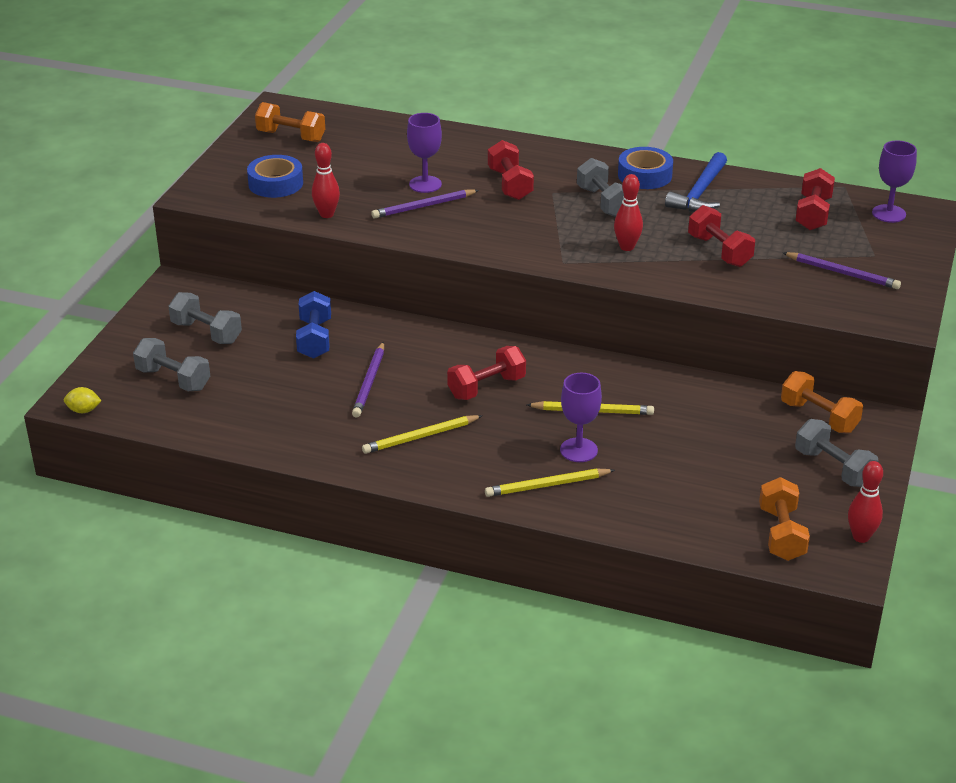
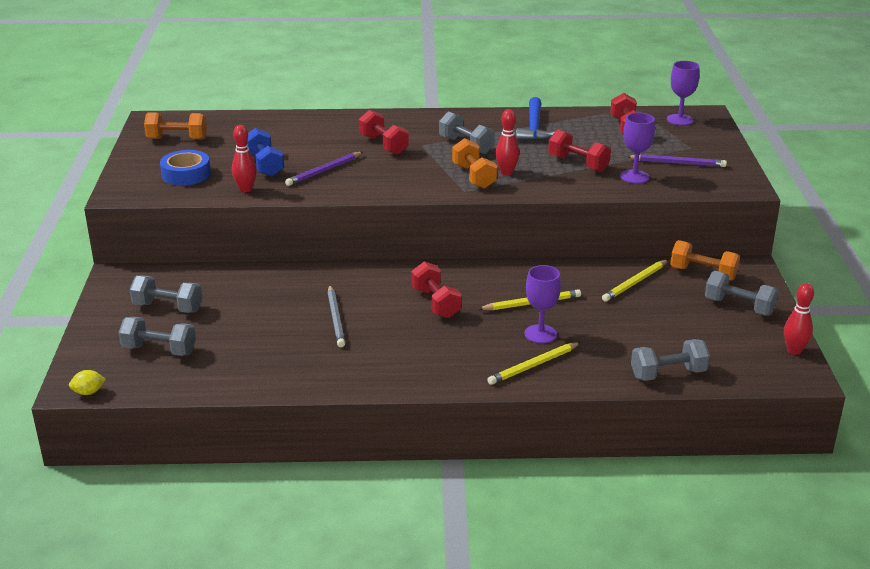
camera: 20 degrees left, 5 degrees down
(314, 339) = (267, 294): blue dumbbell -> blue dumbbell (264, 165)
(369, 382) = (335, 318): purple pencil -> grey pencil
(420, 437) = (406, 351): yellow pencil -> yellow pencil (635, 282)
(425, 184) = (314, 155): purple goblet -> purple goblet (634, 177)
(486, 387) = (436, 303): red dumbbell -> red dumbbell turned 60 degrees counterclockwise
(644, 175) = (484, 122): blue tape -> none
(692, 530) = (668, 374): none -> grey dumbbell
(781, 534) = (736, 361): orange dumbbell -> orange dumbbell (474, 176)

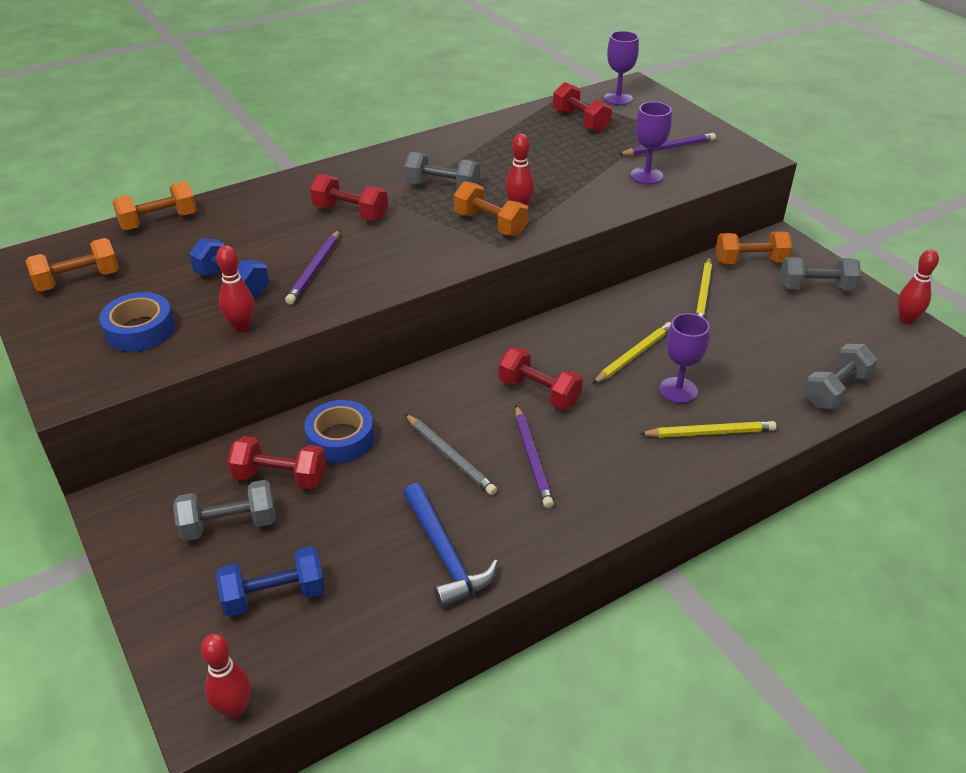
camera: 30 degrees left, 10 degrees up
(88, 392) = (234, 709): yellow lemon -> red bowling pin
(159, 350) = (274, 595): grey dumbbell -> blue dumbbell
(256, 118) = (159, 221): none -> orange dumbbell
(276, 286) = (340, 438): none -> blue tape
(389, 337) = (532, 458): none -> purple pencil
(533, 365) = (709, 433): yellow pencil -> yellow pencil turned 120 degrees counterclockwise
(534, 128) = (490, 145): blue hammer -> blue hammer (444, 554)
(578, 164) = (578, 176): red dumbbell -> red dumbbell (280, 477)

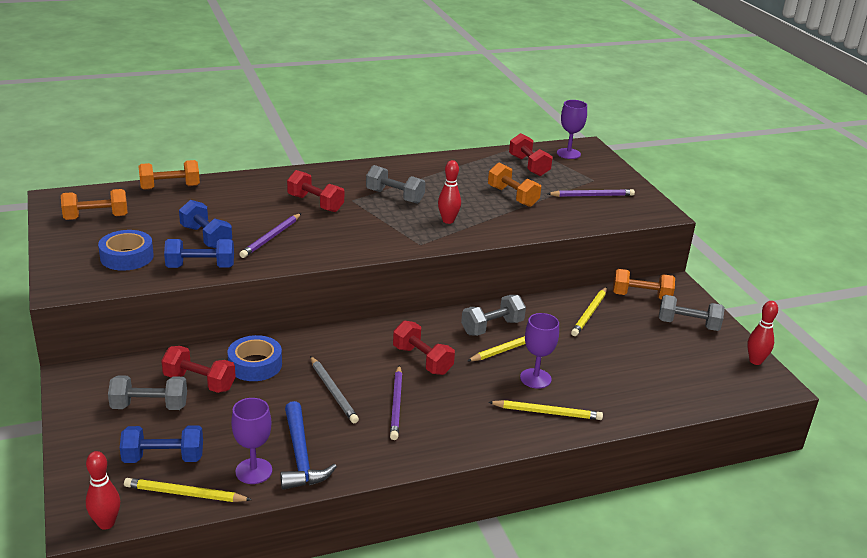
camera: 10 degrees right, 10 degrees down
(241, 327) = (200, 267): red bowling pin -> blue dumbbell
(321, 641) = (185, 494): none -> yellow pencil
(490, 224) = (420, 228): orange dumbbell -> orange dumbbell (512, 196)
(646, 176) = (563, 213): purple goblet -> purple goblet (254, 471)
(835, 390) = (667, 401): grey dumbbell -> grey dumbbell (492, 327)

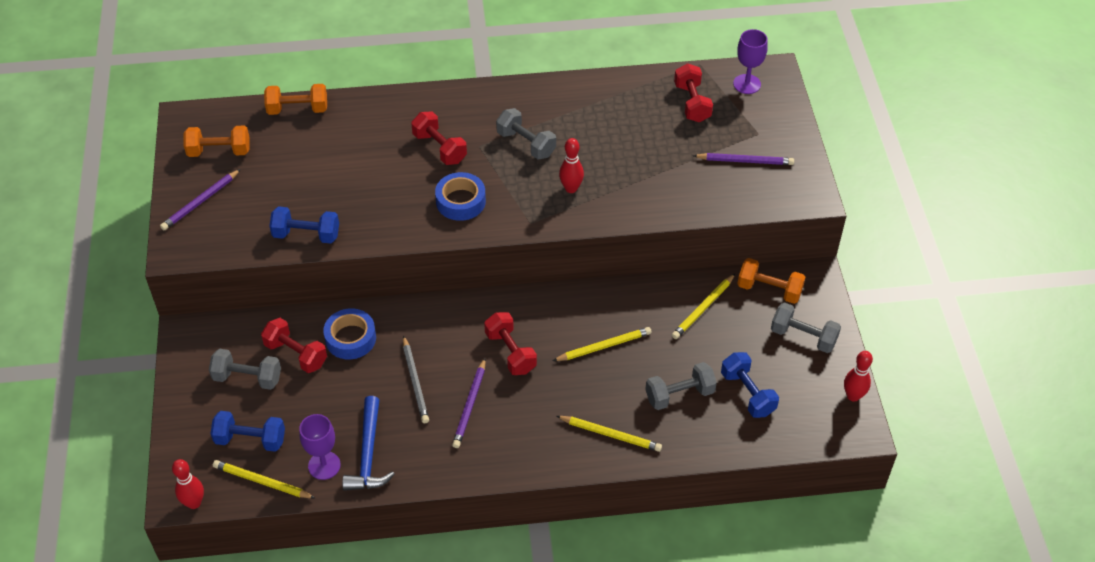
camera: 15 degrees right, 20 degrees up
(127, 257) = (240, 213): blue tape -> blue tape (460, 201)
(206, 237) = (319, 192): blue dumbbell -> blue dumbbell (747, 393)
(271, 237) = (383, 198): purple pencil -> purple pencil (200, 202)
(492, 327) = (594, 316): grey dumbbell -> grey dumbbell (679, 395)
(512, 196) = (654, 155): orange dumbbell -> none
(535, 378) = (614, 390): purple goblet -> none

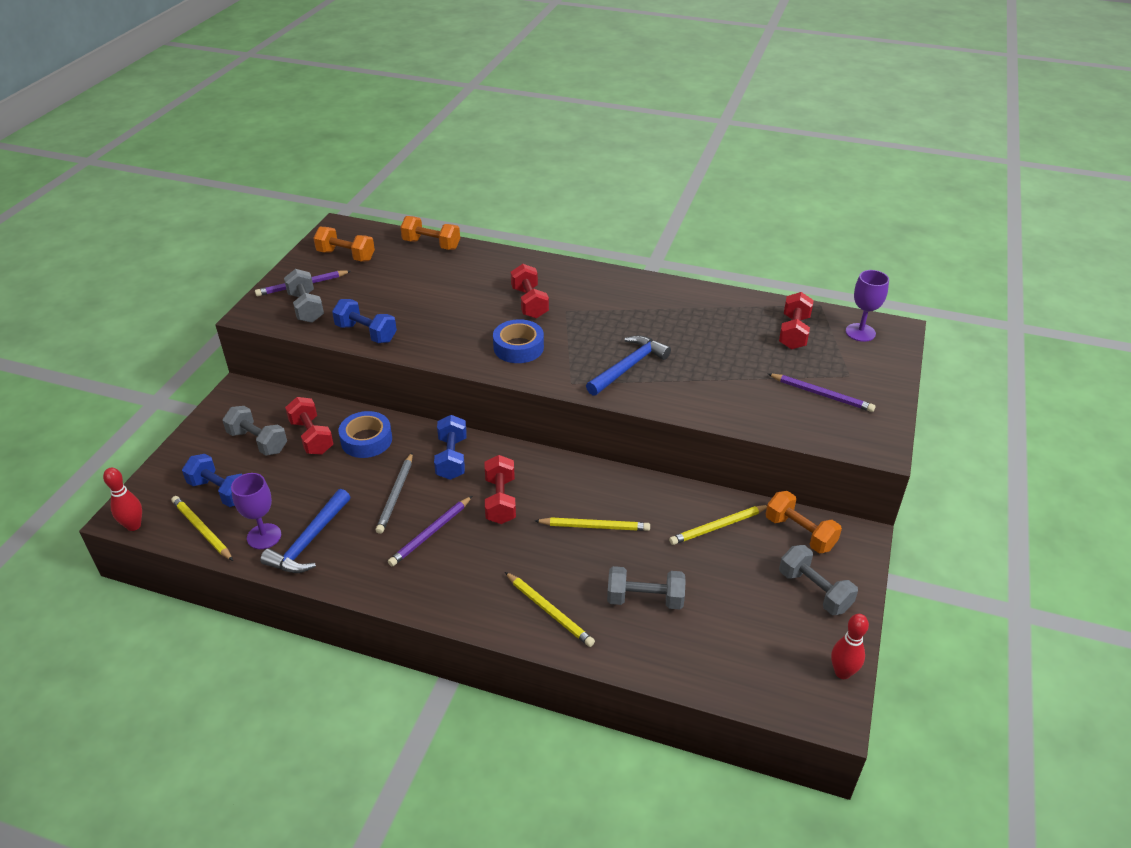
camera: 25 degrees right, 10 degrees down
(526, 144) = (610, 321): grey dumbbell -> grey dumbbell (306, 307)
(571, 188) = (629, 367): red bowling pin -> blue hammer
(747, 393) = (720, 625): blue dumbbell -> blue dumbbell (452, 458)

